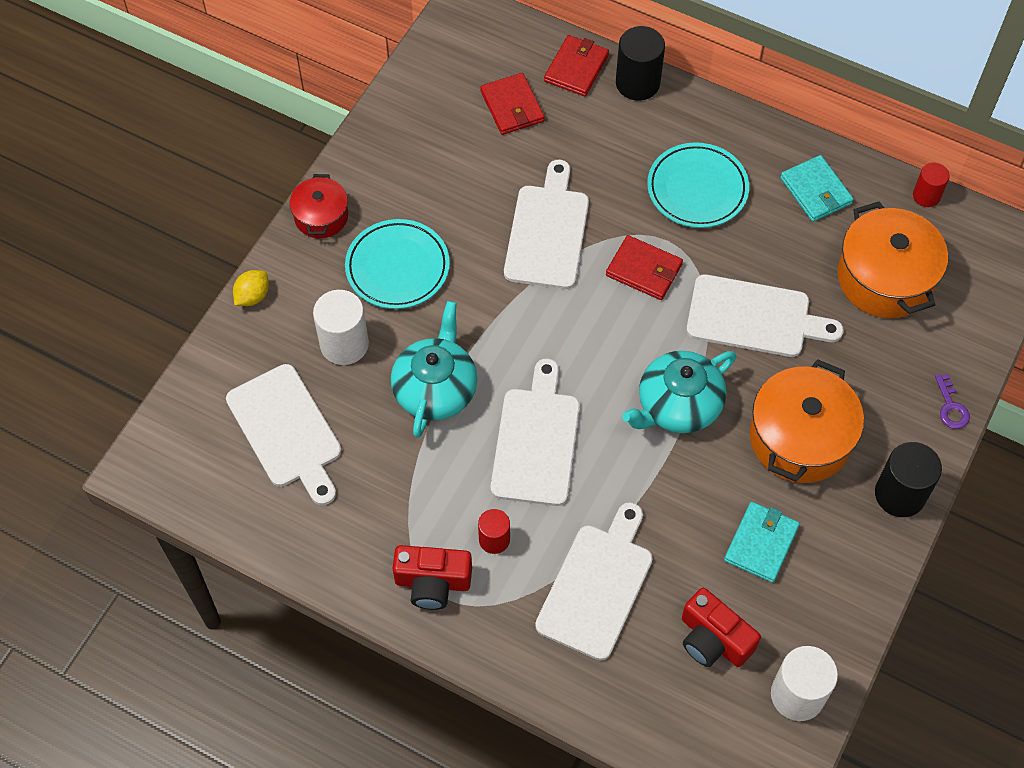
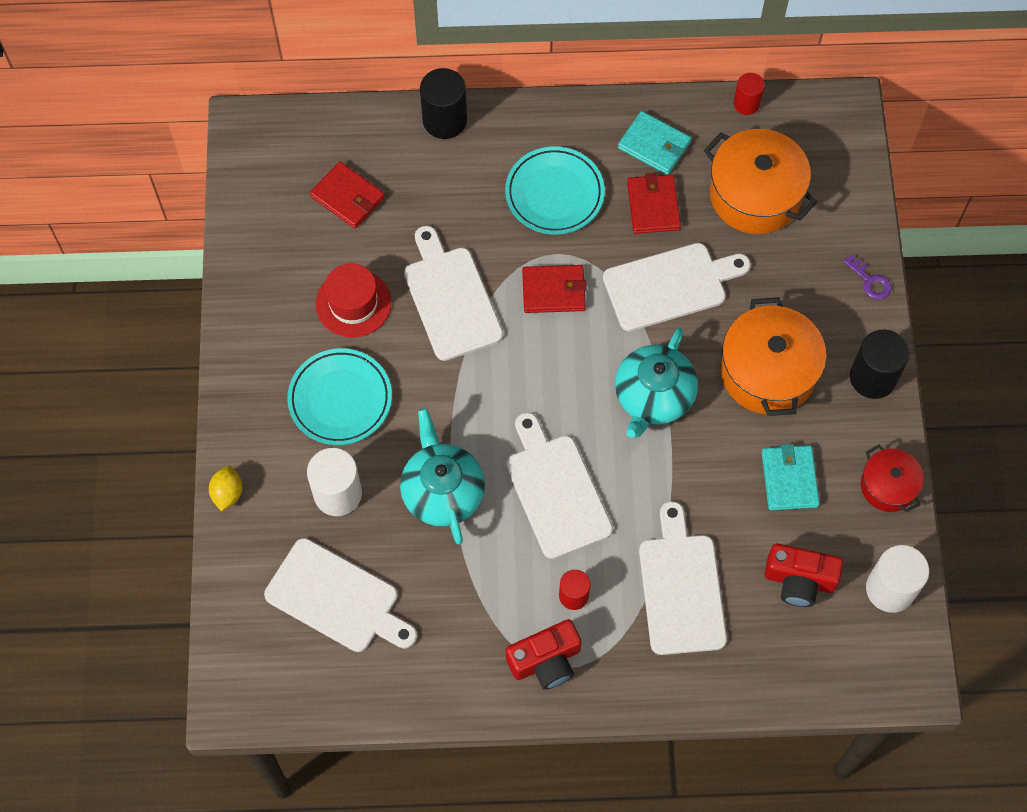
camera: 30 degrees left, 5 degrees up
(321, 216) = (241, 387): red pot -> red pot (888, 486)
(460, 194) = (353, 303): none -> red hat
(576, 68) = (382, 132): red wallet -> red wallet (653, 206)

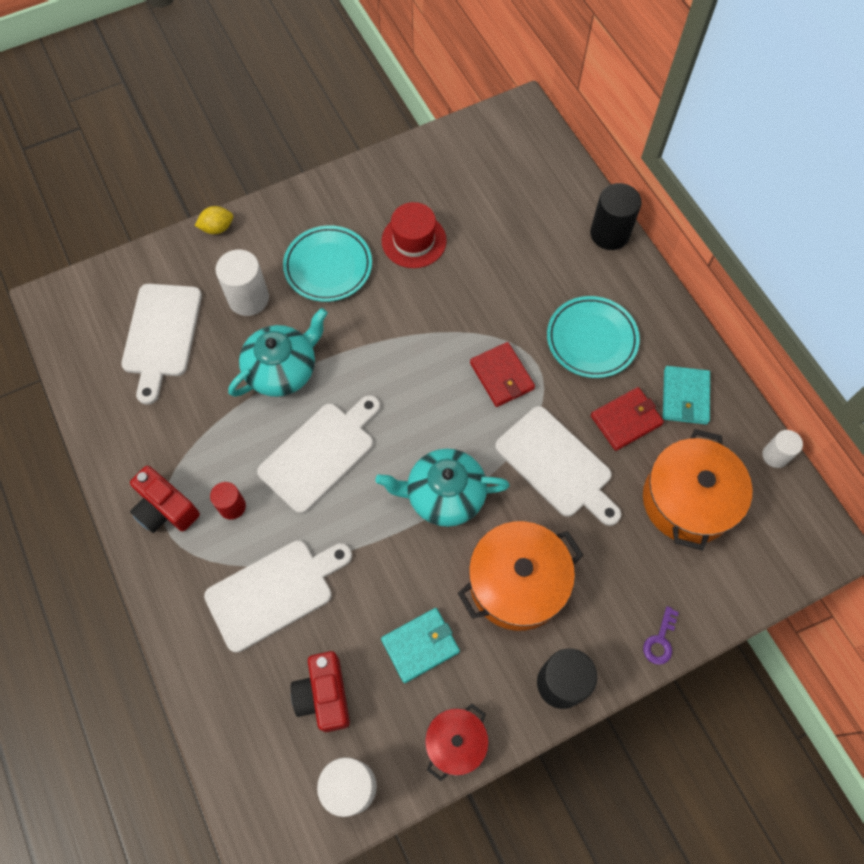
camera: 65 degrees right, 0 degrees up
(348, 197) = (502, 198): red wallet -> none
(450, 298) = (453, 304): white cutting board -> none
(746, 104) = (775, 455): red cylinder -> white cylinder

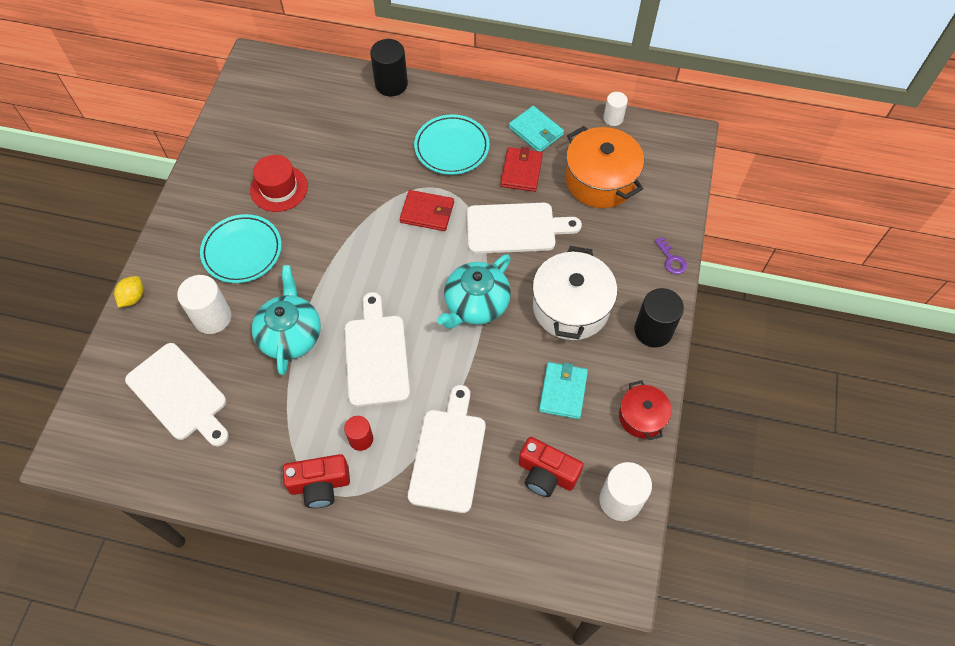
camera: 50 degrees left, 5 degrees down
(517, 583) = (571, 307): orange pot -> white pot

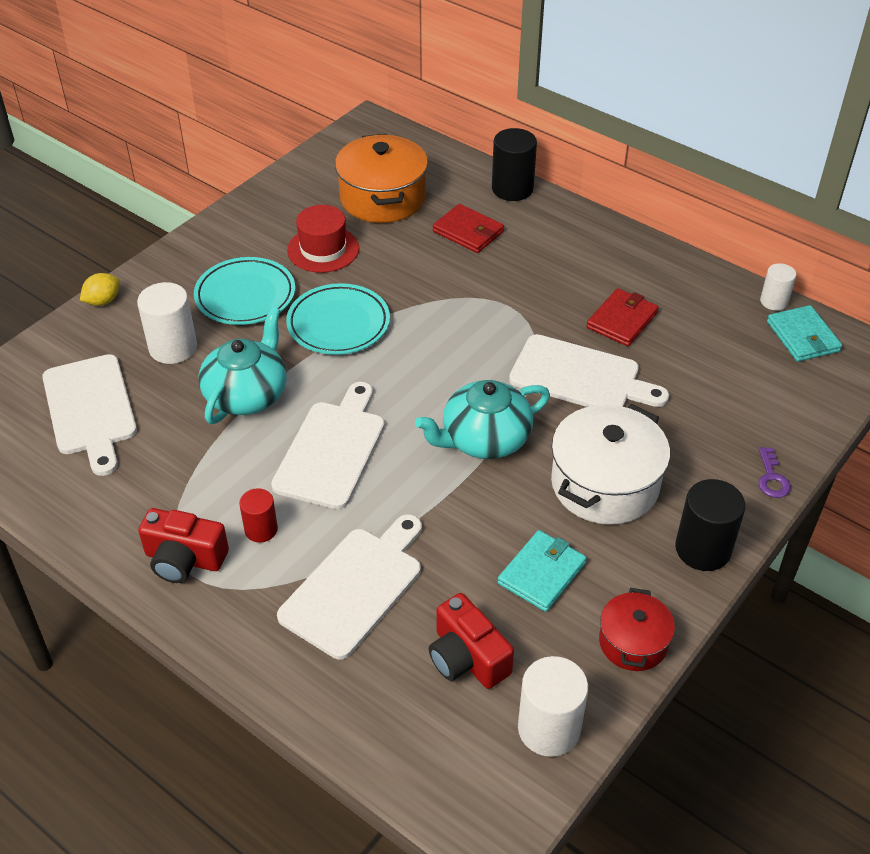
camera: 25 degrees right, 15 degrees down
(427, 212) = (480, 326): red wallet -> red wallet (468, 231)
(452, 147) = (548, 271): turquoise plate -> turquoise plate (338, 324)
(536, 131) = (664, 285): turquoise wallet -> turquoise wallet (803, 337)
(600, 180) = (720, 361): orange pot -> orange pot (382, 198)

